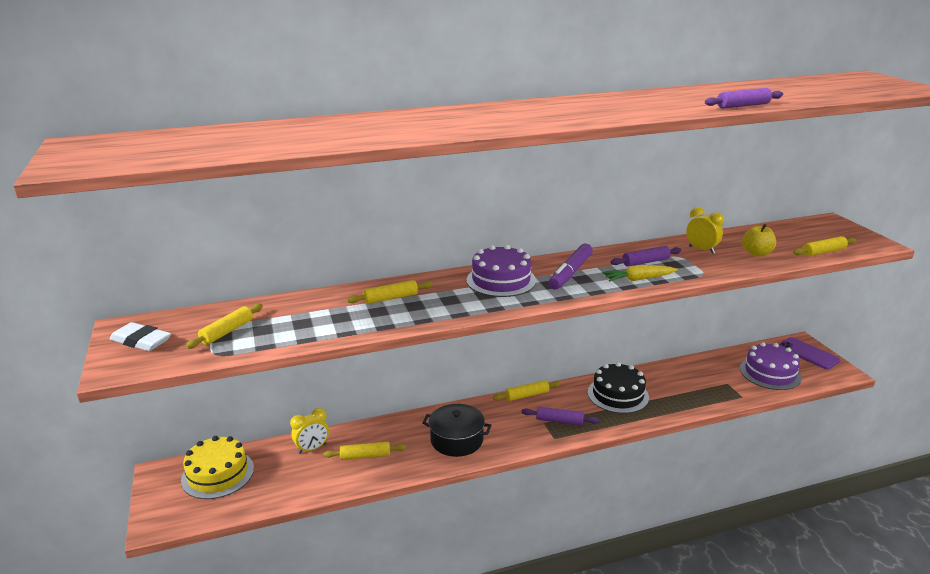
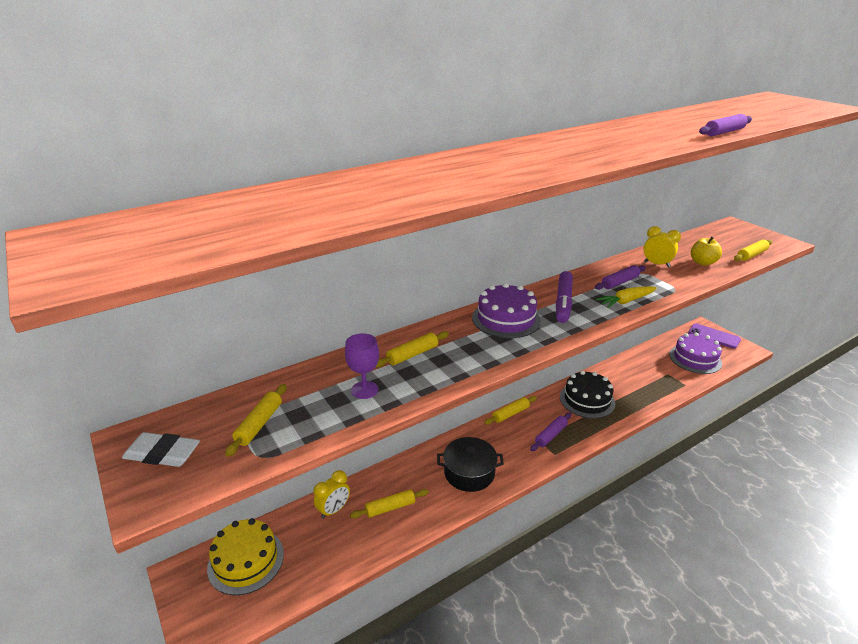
camera: 15 degrees left, 5 degrees up
(330, 319) = (364, 390): none -> purple goblet
(559, 421) = (551, 435): purple rolling pin -> purple rolling pin turned 45 degrees counterclockwise

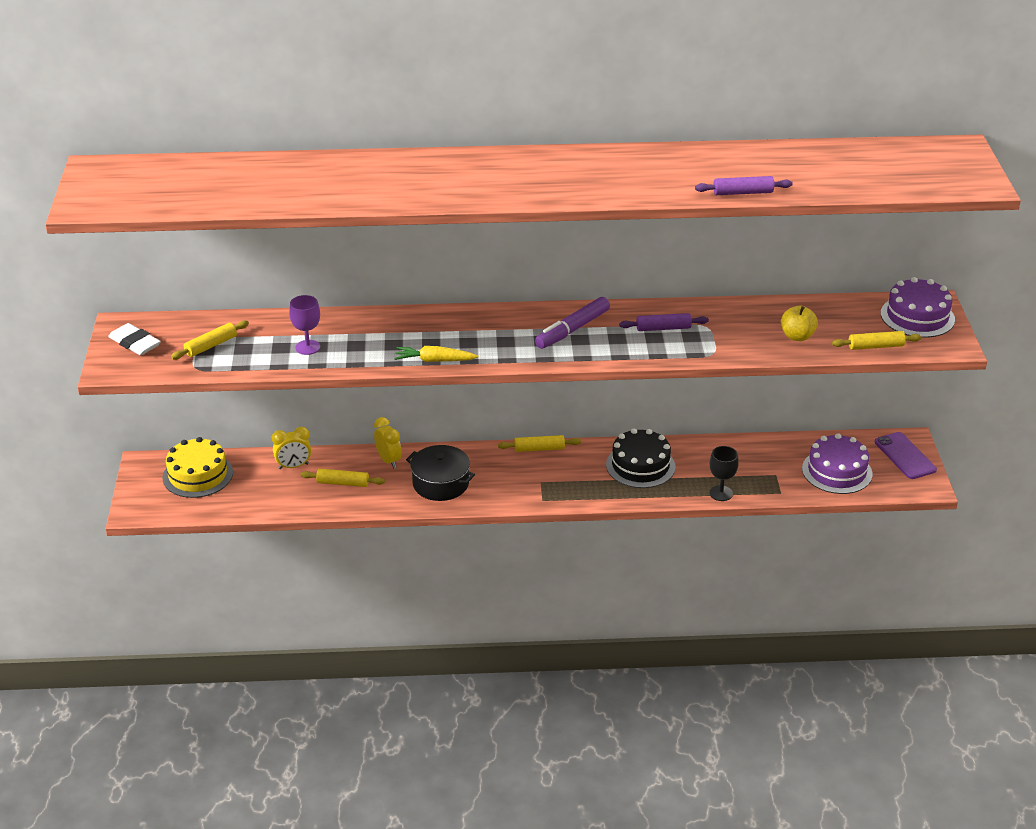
camera: 30 degrees right, 5 degrees up
(412, 355) = (374, 332): yellow rolling pin -> none
(506, 319) = (495, 328): purple cake -> purple cake (917, 316)
(551, 435) = (558, 483): purple rolling pin -> none
(626, 301) = (637, 349): yellow carrot -> yellow carrot (434, 360)
(655, 399) = (721, 493): none -> black goblet
(656, 264) = (739, 321): yellow clock -> yellow clock (388, 461)

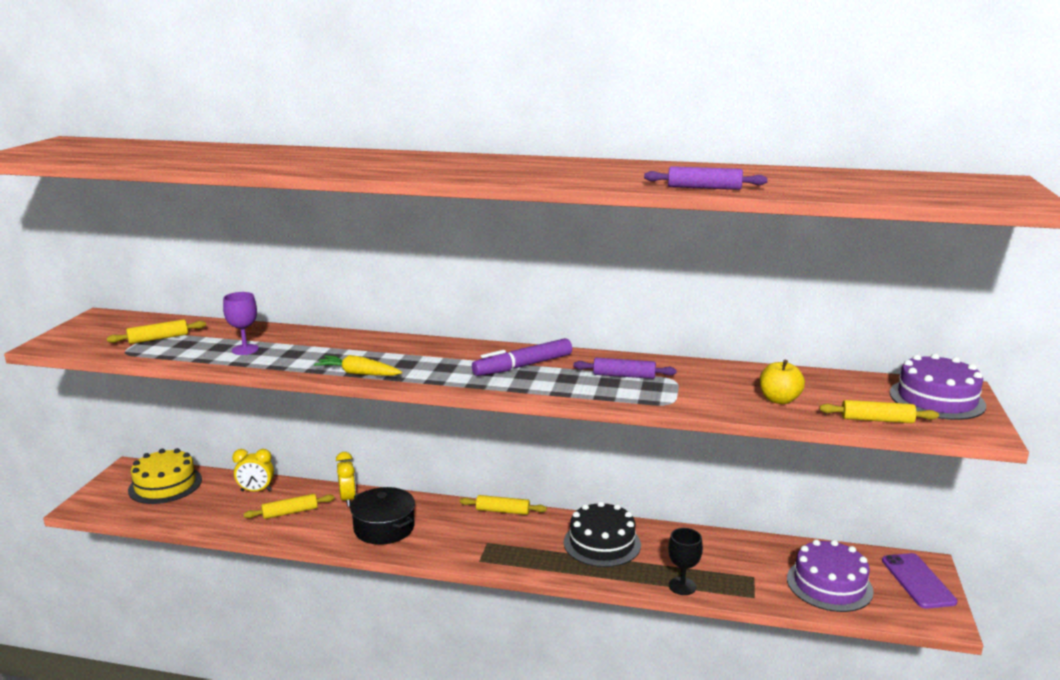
camera: 15 degrees right, 15 degrees down
(135, 343) = (94, 329): white eraser -> none
(343, 483) = (290, 512): yellow rolling pin -> yellow rolling pin turned 45 degrees counterclockwise

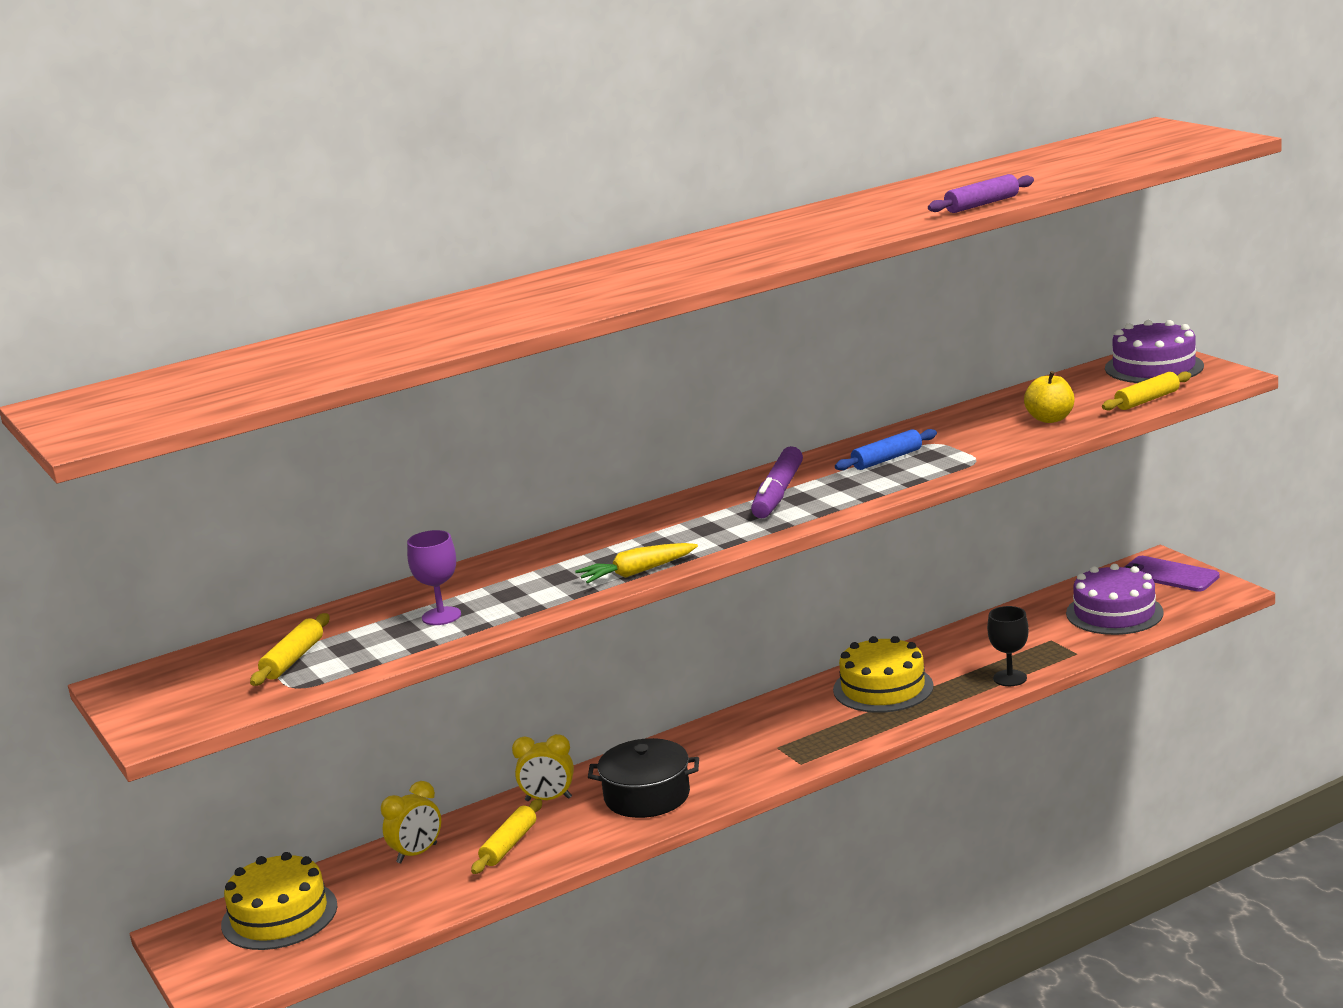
camera: 40 degrees left, 0 degrees up
(348, 499) = (548, 799): yellow clock -> yellow clock turned 150 degrees clockwise
(502, 511) = (737, 717): yellow rolling pin -> none
(602, 543) = (883, 688): black cake -> yellow cake
(624, 376) = (887, 459): purple rolling pin -> blue rolling pin

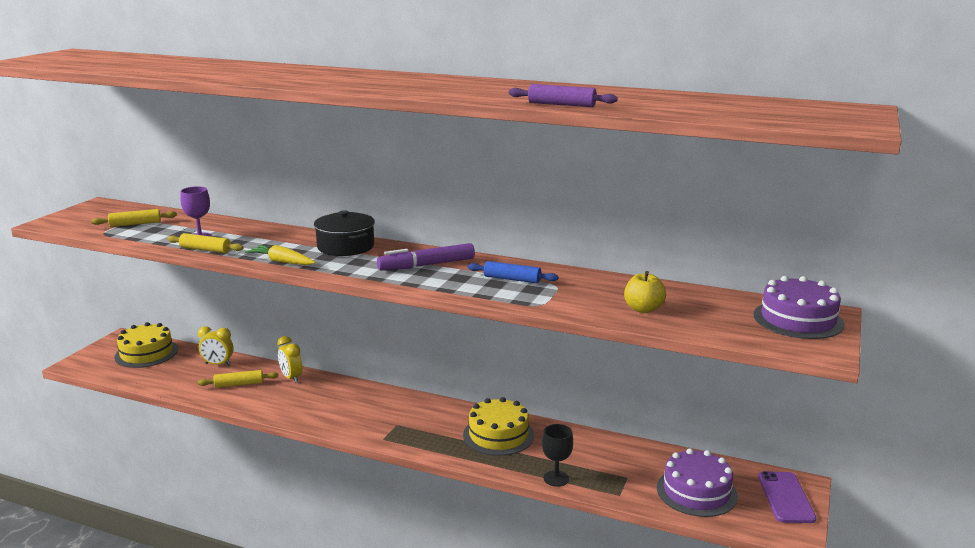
camera: 50 degrees right, 0 degrees up
(647, 796) = (312, 404): black pot -> black pot (346, 246)
(1147, 400) = (725, 333): yellow rolling pin -> yellow rolling pin (205, 250)

